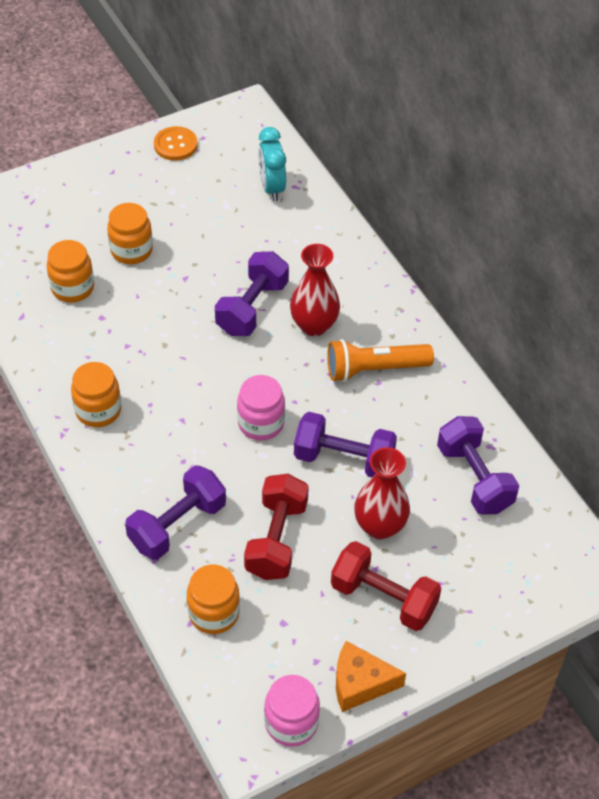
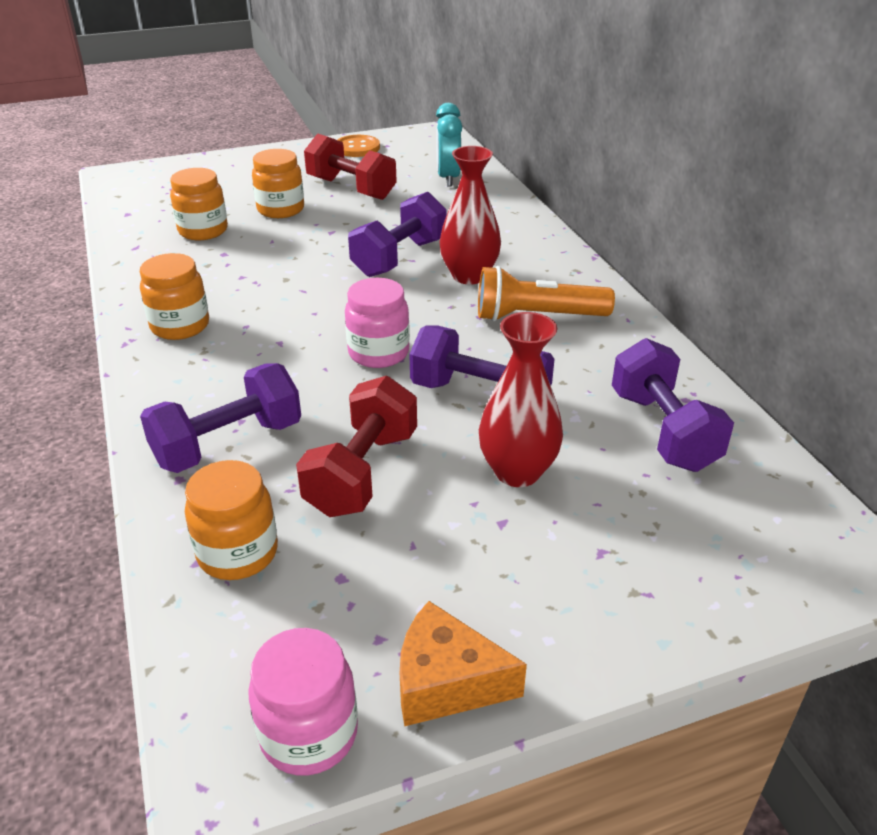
camera: 10 degrees right, 15 degrees down
(383, 598) = (508, 561): red dumbbell -> red dumbbell (351, 188)

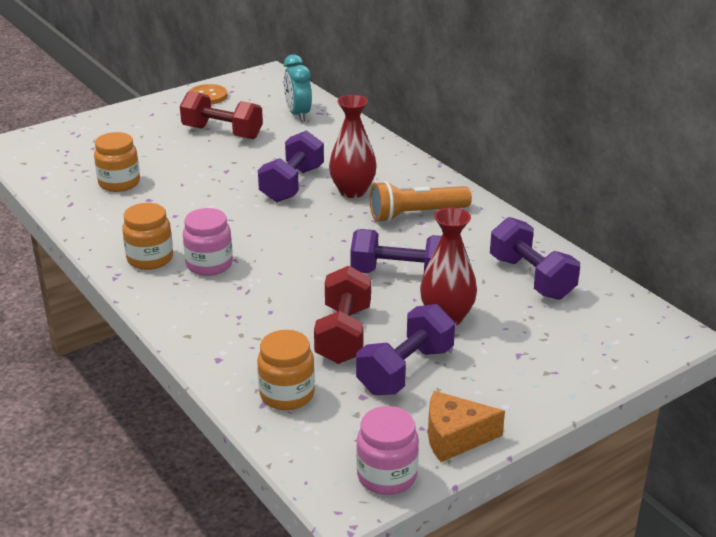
camera: 15 degrees left, 5 degrees down
(228, 444) = (239, 332): purple dumbbell -> purple dumbbell (405, 370)
(281, 209) = (173, 157): orange jar -> none
(378, 353) = (313, 256): pink jar -> pink jar (209, 264)

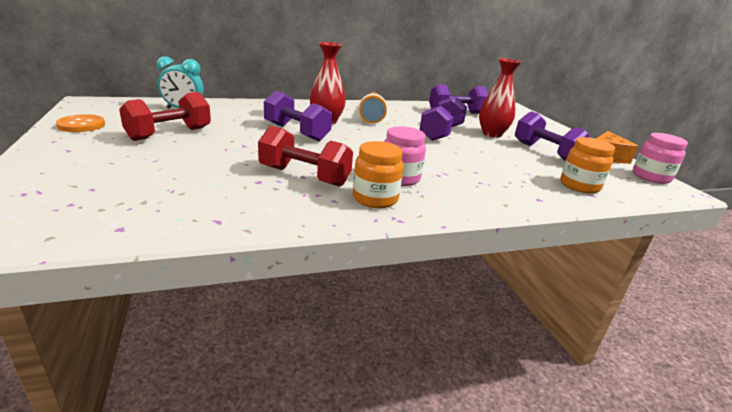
camera: 75 degrees left, 5 degrees down
(119, 183) = (205, 188): orange jar -> none
(343, 335) = (508, 158): red dumbbell -> red dumbbell (304, 176)

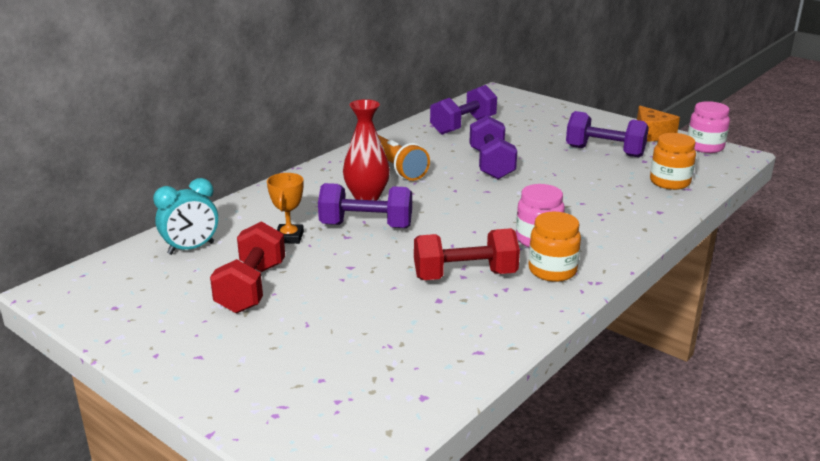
camera: 30 degrees left, 0 degrees up
(81, 125) = (133, 322): orange button -> none
(242, 122) = (289, 237): none -> orange trophy
(491, 134) = (534, 145): red vase -> none

